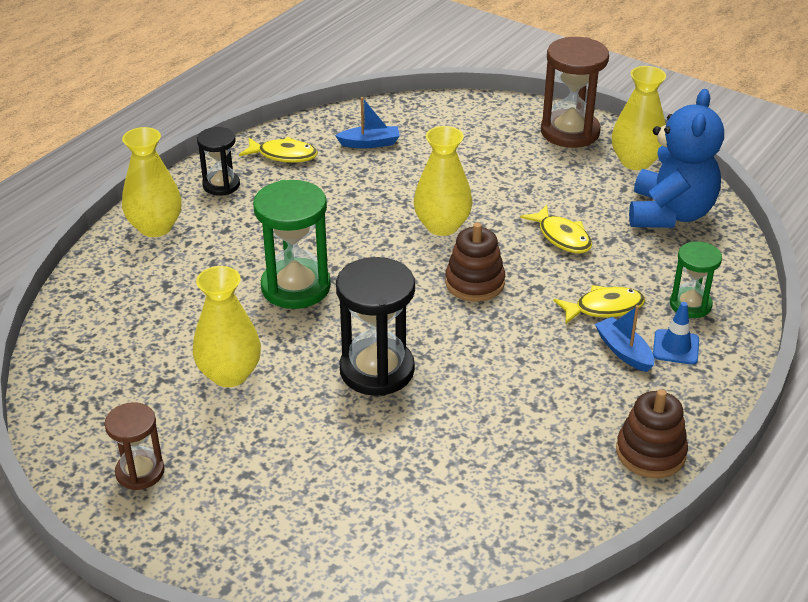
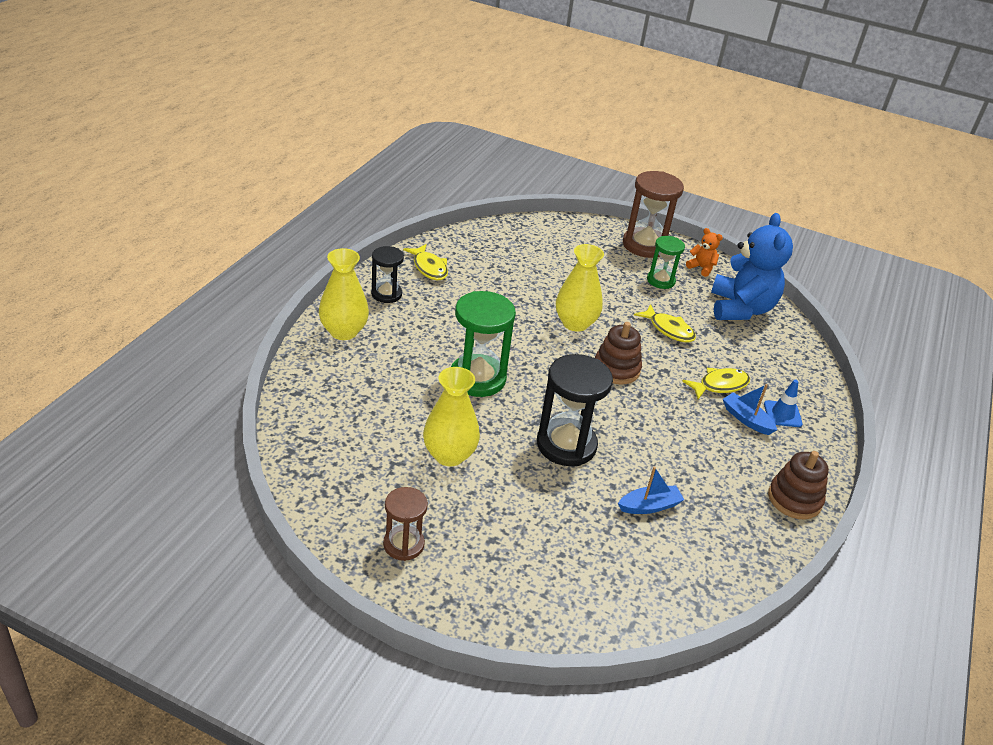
camera: 15 degrees left, 0 degrees up
(283, 155) = (429, 268): yellow fish -> yellow fish turned 60 degrees clockwise
(370, 143) = (495, 256): blue boat -> blue boat (649, 506)
(635, 161) = (701, 268): yellow vase -> orange teddy bear
(690, 305) = (781, 380): green hourglass -> green hourglass (660, 280)

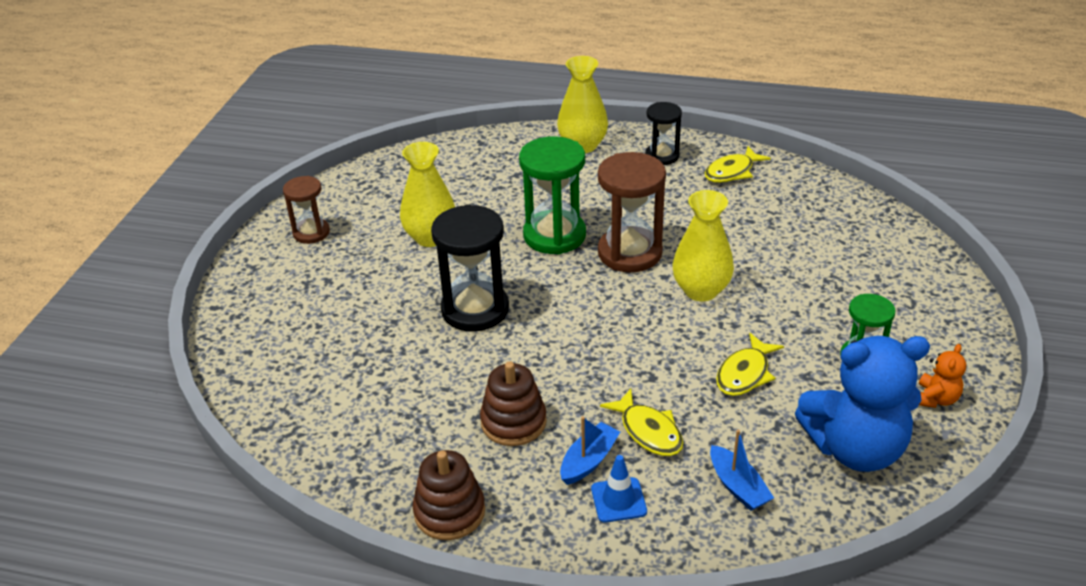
camera: 85 degrees right, 0 degrees up
(616, 369) = (629, 333): brown stacking toy -> brown stacking toy (513, 422)
(645, 245) = (945, 334): brown hourglass -> brown hourglass (630, 253)
(649, 506) = (400, 380): blue boat -> blue boat (738, 486)

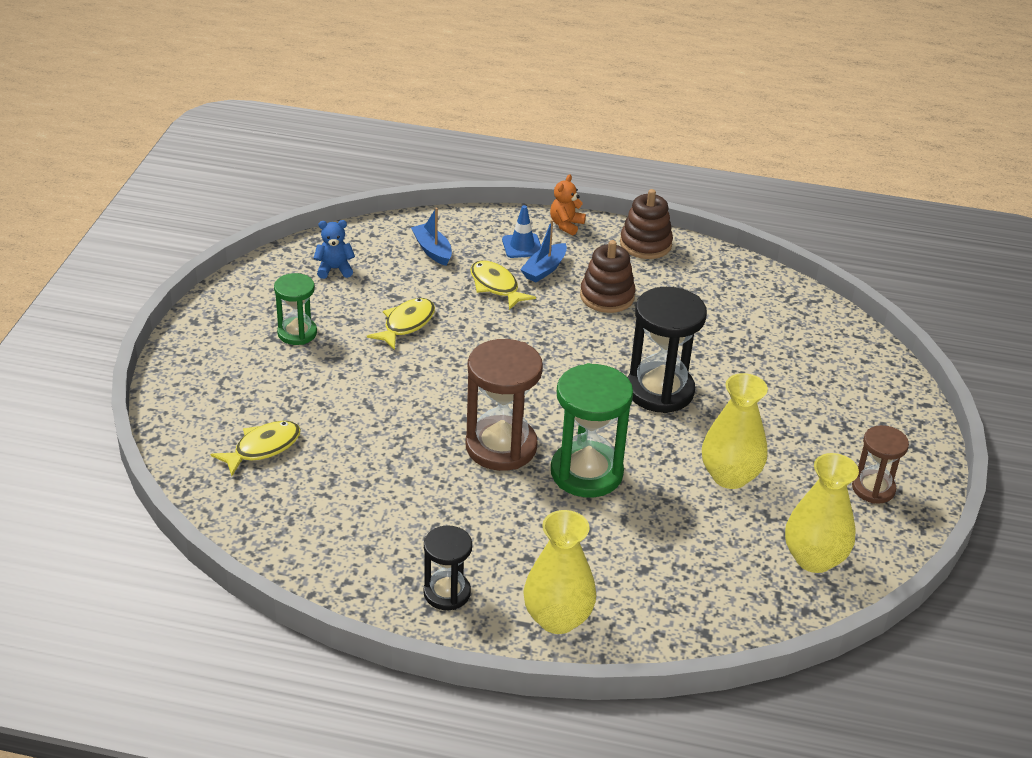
camera: 175 degrees right, 0 degrees up
(701, 290) = (430, 401): yellow vase -> yellow vase (814, 559)
(732, 172) = (358, 559): yellow fish -> yellow fish (263, 448)
(855, 449) = (334, 269): blue teddy bear -> blue teddy bear, size x0.43
(935, 399) = (251, 299): orange teddy bear -> orange teddy bear (566, 225)

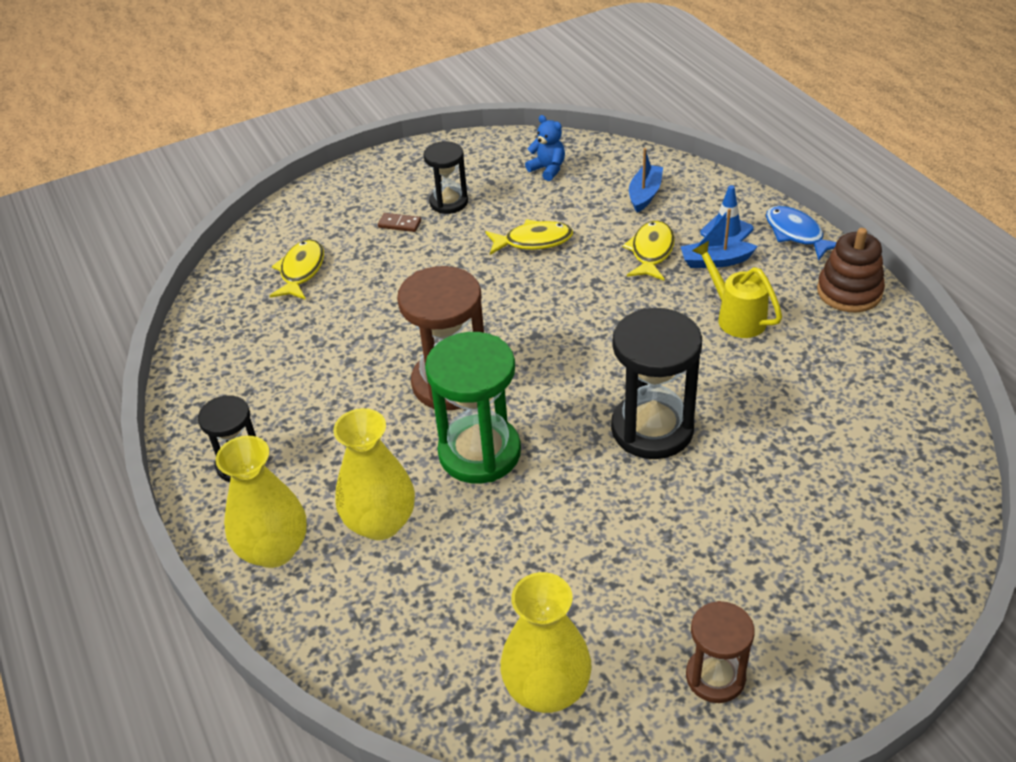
camera: 55 degrees right, 5 degrees up
(263, 448) = (301, 271): yellow fish -> yellow fish turned 90 degrees counterclockwise
(284, 370) = (399, 224): none -> brown domino
(297, 333) = (449, 202): green hourglass -> black hourglass
(566, 225) = (796, 234): orange teddy bear -> blue fish
(607, 296) = (736, 317): brown stacking toy -> yellow watering can
(730, 476) = (593, 550): yellow vase -> yellow vase (380, 523)

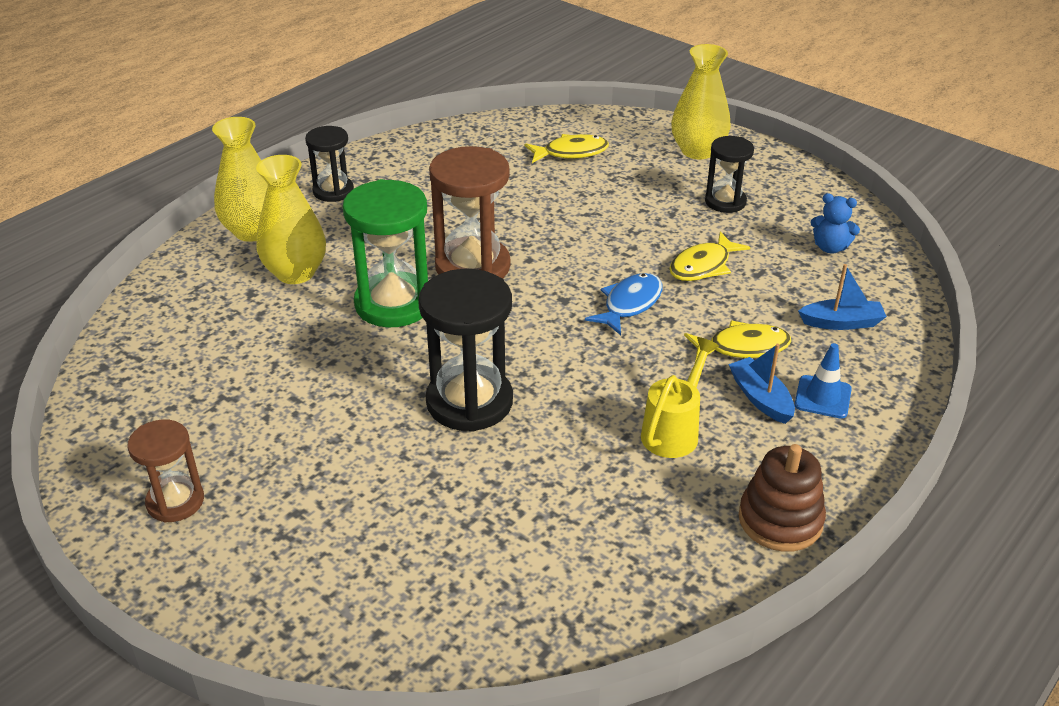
camera: 65 degrees right, 5 degrees down
(399, 224) = (671, 184): brown domino -> none
(533, 241) = (703, 266): yellow fish -> yellow fish turned 75 degrees clockwise
(547, 689) = (146, 402): yellow vase -> yellow vase (697, 151)
(548, 169) = (830, 247): blue teddy bear -> blue teddy bear turned 90 degrees clockwise
(796, 234) = (861, 456): blue fish -> blue fish (629, 304)

